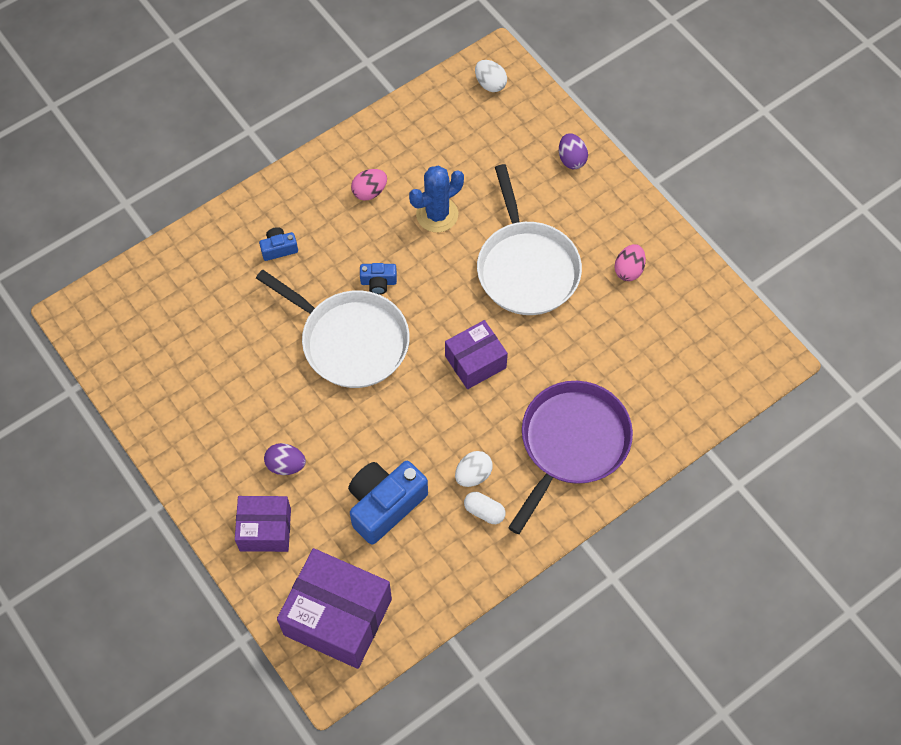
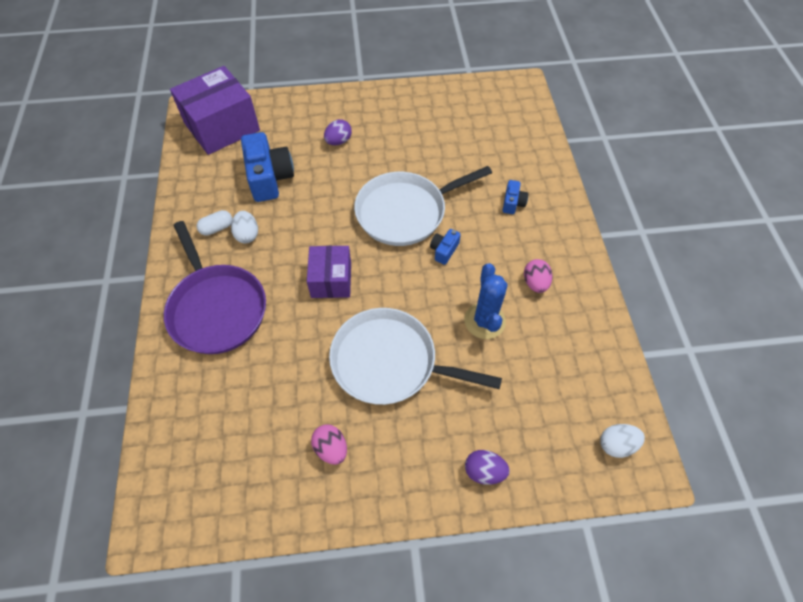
camera: 120 degrees right, 5 degrees down
(265, 529) = (305, 116): purple box -> none

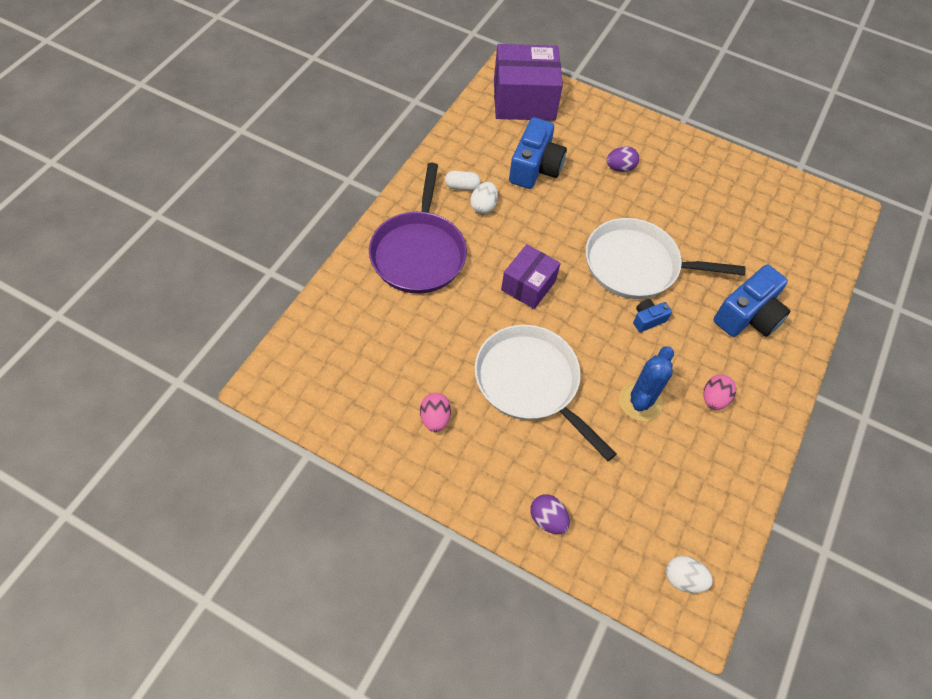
camera: 30 degrees right, 0 degrees up
(513, 203) = (748, 316): blue camera -> blue camera, size x2.06

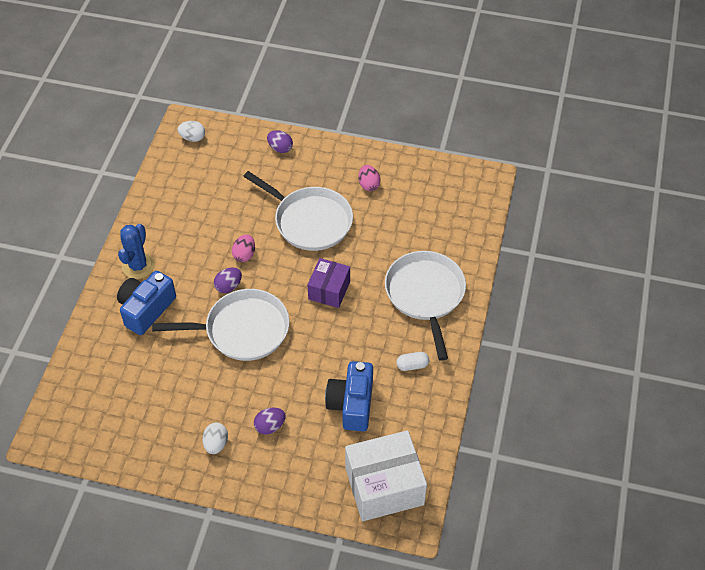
camera: 170 degrees right, 5 degrees down
(419, 253) = (425, 294): purple pan -> white pan
(483, 206) = (387, 350): white egg -> white egg (216, 444)
(524, 100) = (384, 486): purple box -> white box
(640, 401) = (228, 227): blue cactus -> blue cactus (138, 266)
(648, 319) = (228, 286): blue camera -> purple egg
(714, 399) = (174, 241): pink egg -> pink egg (244, 255)

